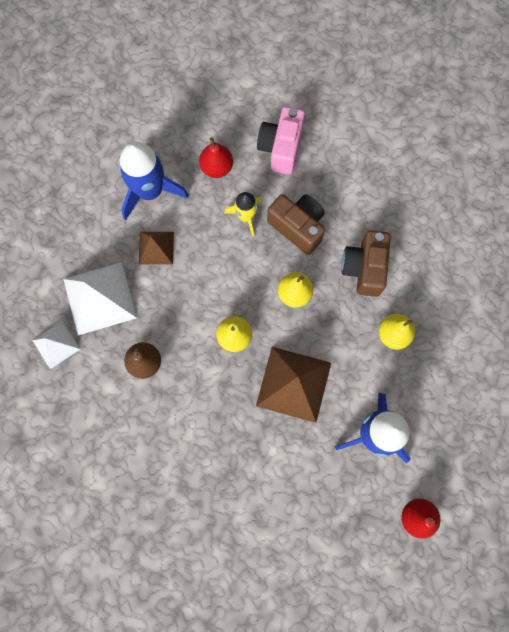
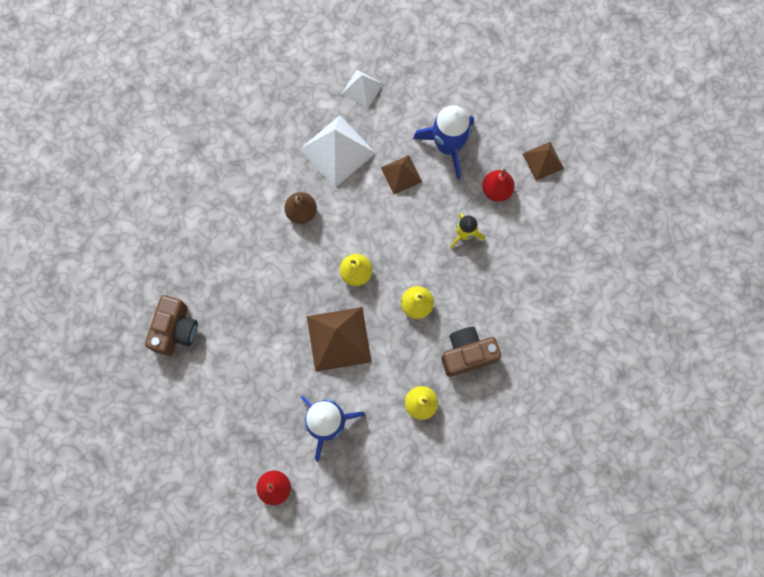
camera: 65 degrees right, 0 degrees up
(56, 344) = (284, 136): white pyramid -> white pyramid (362, 88)
(209, 113) = (543, 161): none -> brown pyramid
(281, 148) = (542, 235): pink camera -> none
(297, 227) = (476, 281): brown camera -> brown camera (175, 330)

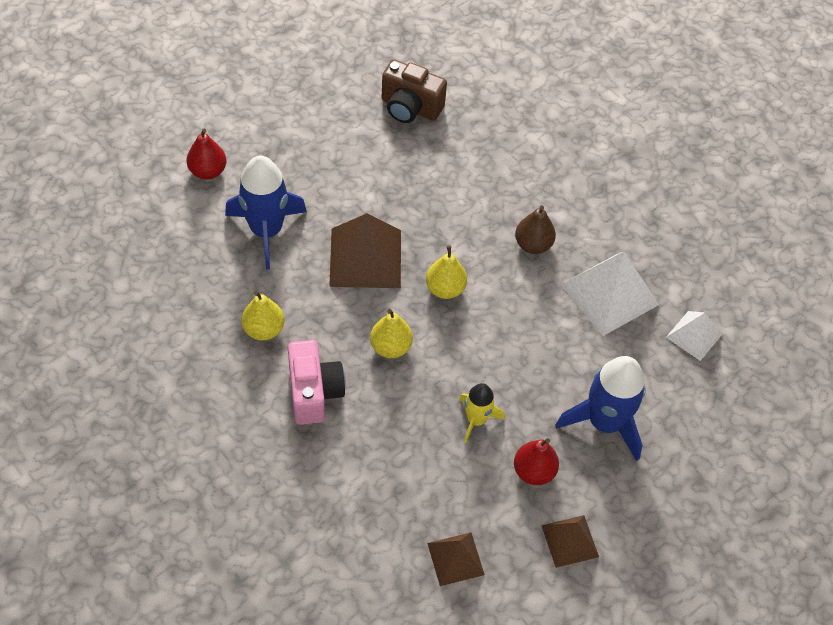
camera: 95 degrees right, 20 degrees down
(401, 174) = (569, 360): brown pyramid -> brown pyramid (455, 558)
(467, 354) = (314, 392): brown camera -> pink camera

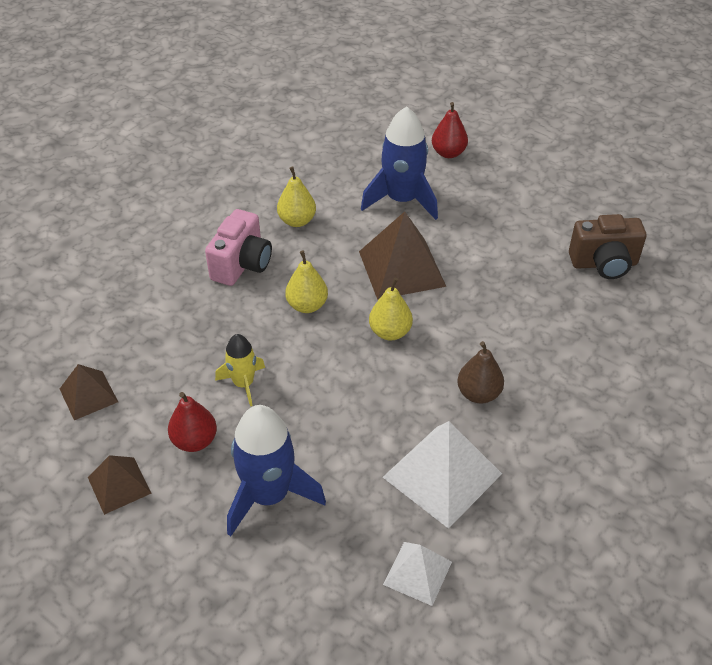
camera: 80 degrees right, 10 degrees down
(314, 392) = (242, 265): pink camera -> pink camera turned 45 degrees counterclockwise
(410, 108) = (604, 264): brown camera -> brown camera turned 105 degrees counterclockwise

